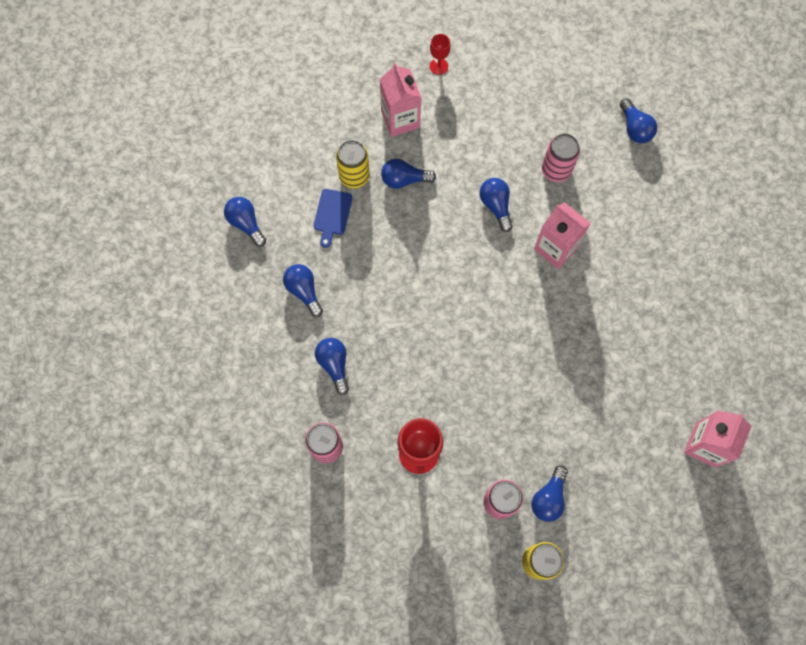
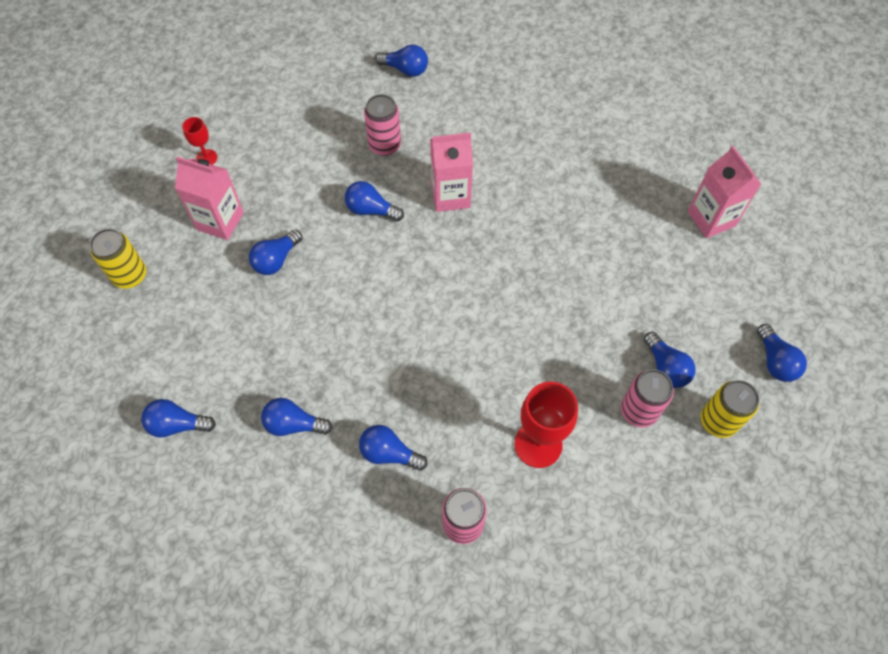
camera: 50 degrees left, 10 degrees down
(332, 214) = (247, 342): blue cutting board -> none
(354, 176) = (231, 296): yellow can -> yellow can (130, 275)
(621, 571) = (775, 361): none -> blue light bulb

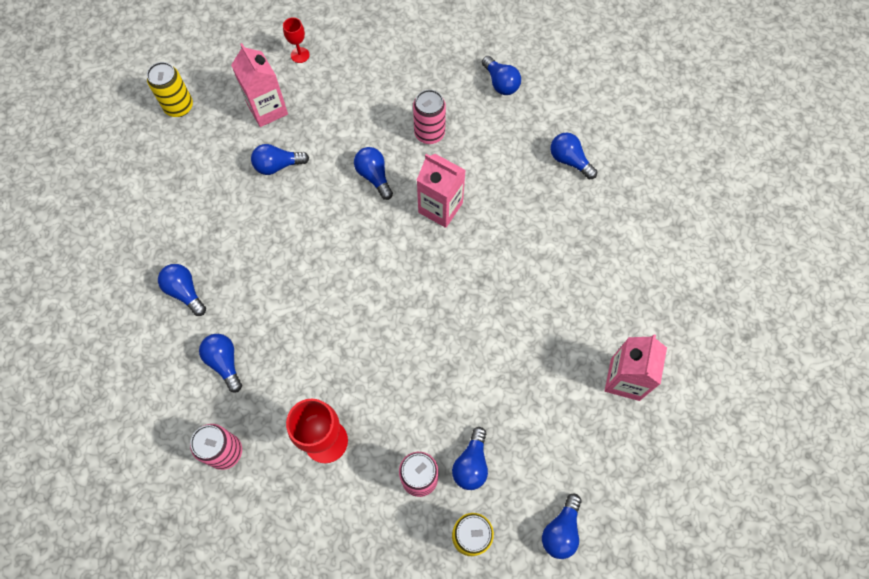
camera: 40 degrees right, 5 degrees up
(177, 424) = (118, 234): blue light bulb -> blue light bulb (569, 160)

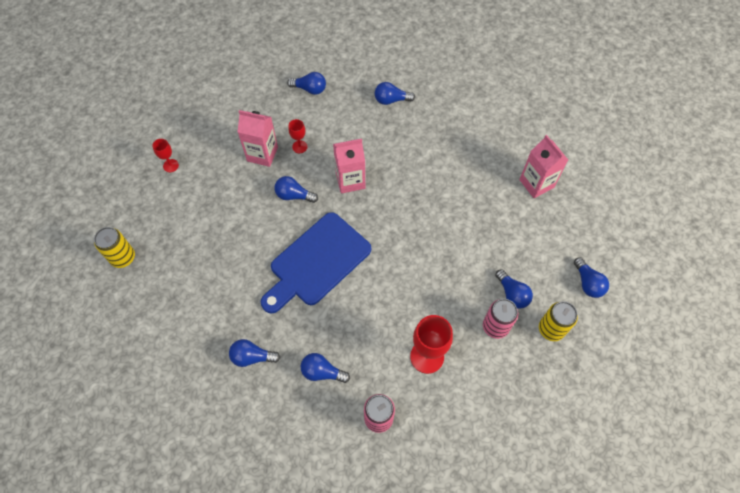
camera: 45 degrees left, 5 degrees down
(267, 109) = (185, 212): pink carton -> pink carton (262, 154)
(278, 165) = (228, 237): blue light bulb -> none
(326, 258) = (317, 262): none -> blue cutting board
(429, 133) = (299, 147): pink can -> red goblet

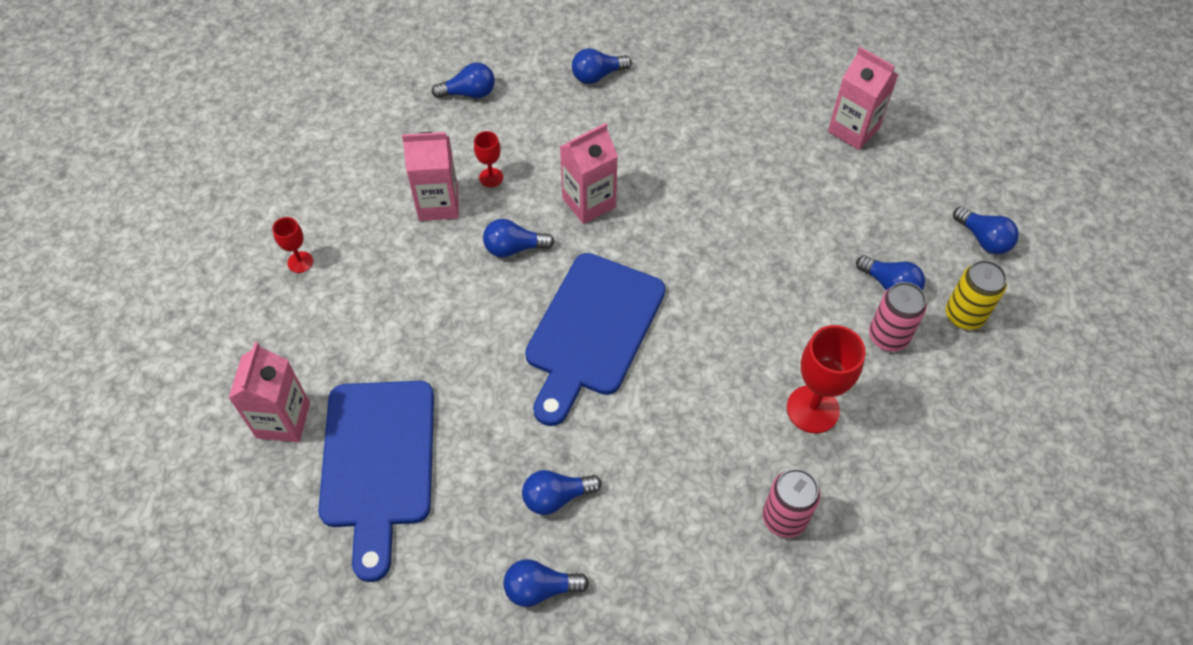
camera: 20 degrees left, 5 degrees down
(123, 257) = (283, 420): yellow can -> pink carton
(163, 301) = (378, 463): none -> blue cutting board
(322, 372) = (672, 482): blue light bulb -> blue light bulb (540, 588)

